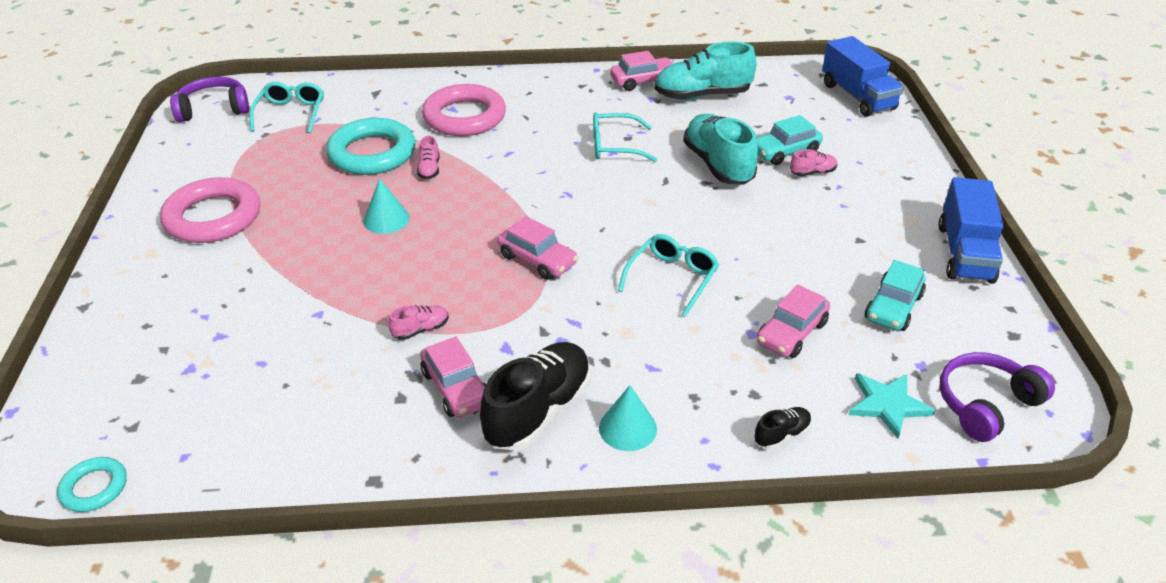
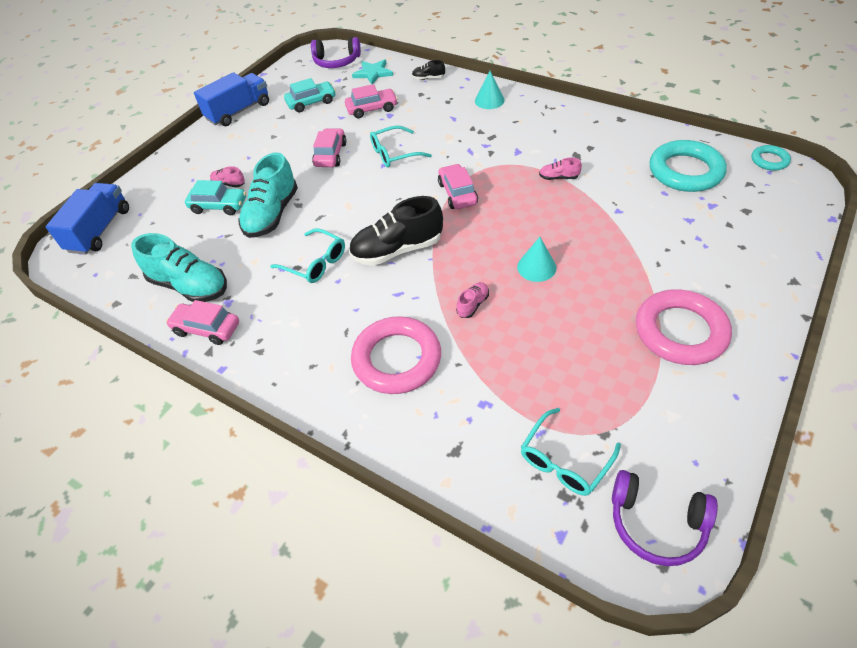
camera: 140 degrees left, 10 degrees up
(372, 153) = (509, 349): turquoise ring -> turquoise ring (685, 171)
(456, 388) = (557, 142): pink car -> pink car (330, 155)
(538, 411) = (524, 119): black shoe -> black shoe (397, 250)

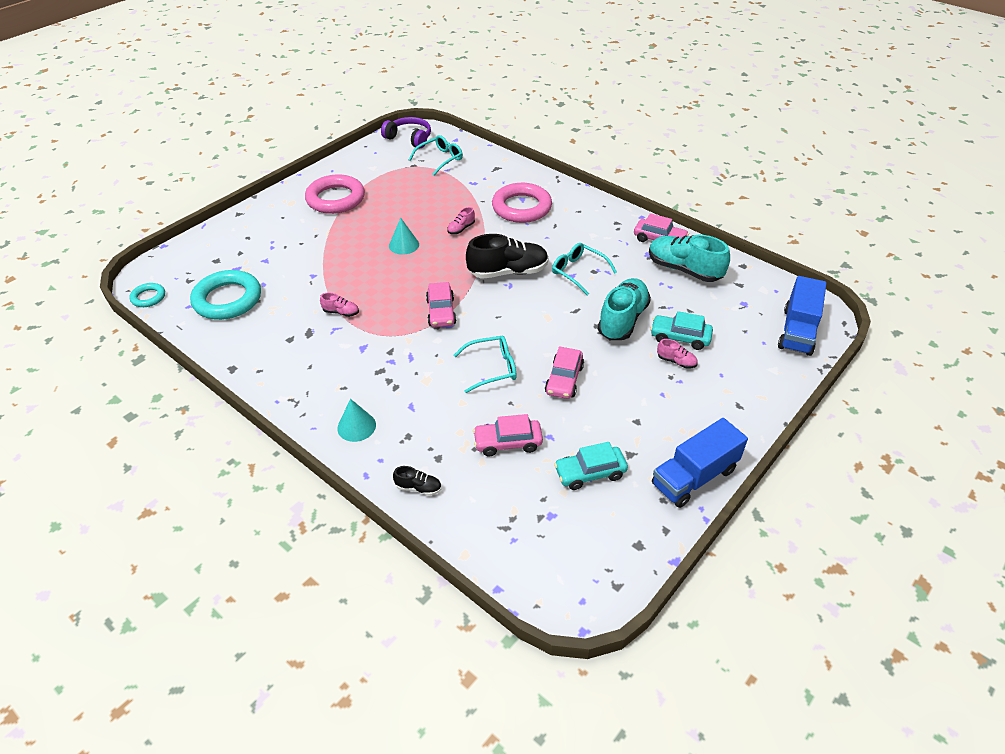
camera: 175 degrees left, 5 degrees down
(336, 62) = (552, 564): purple headphones -> none
(373, 73) = (496, 519): turquoise star -> none

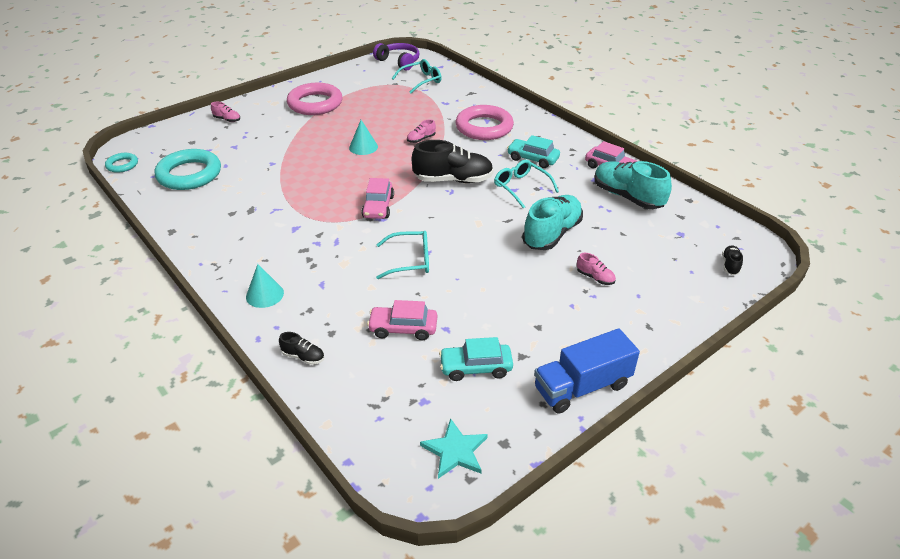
camera: 10 degrees right, 5 degrees down
(341, 312) = (286, 196): pink shoe -> pink shoe (227, 119)
(564, 380) = (477, 280): pink car -> none
(595, 561) = (455, 451): none -> turquoise star
(680, 337) = (605, 256): turquoise car -> turquoise car (532, 159)
(797, 331) = (730, 265): blue truck -> black shoe

